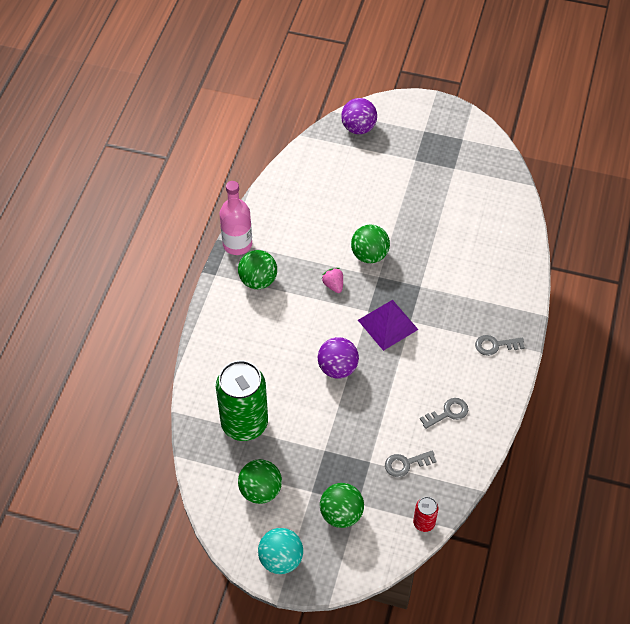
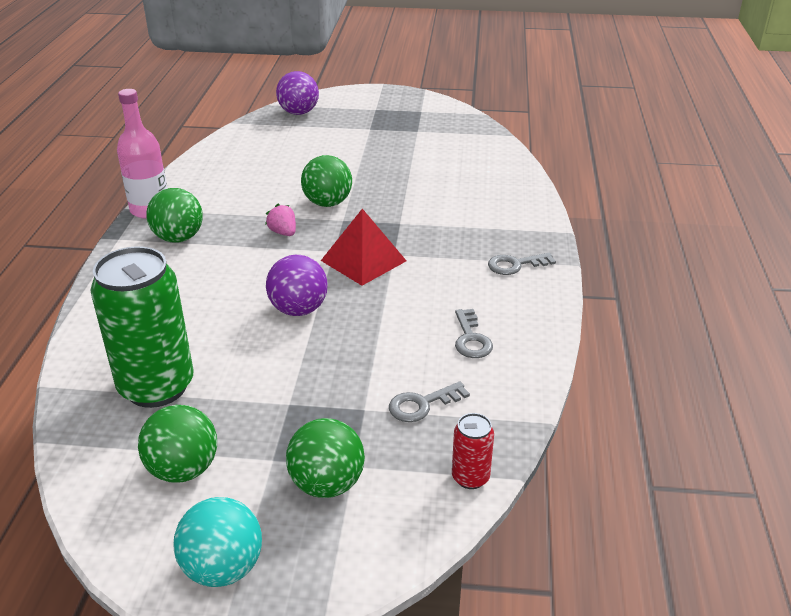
camera: 10 degrees left, 20 degrees down
(388, 324) = (363, 260): purple pyramid -> red pyramid
(448, 413) = (471, 339): grey key -> grey key turned 120 degrees clockwise

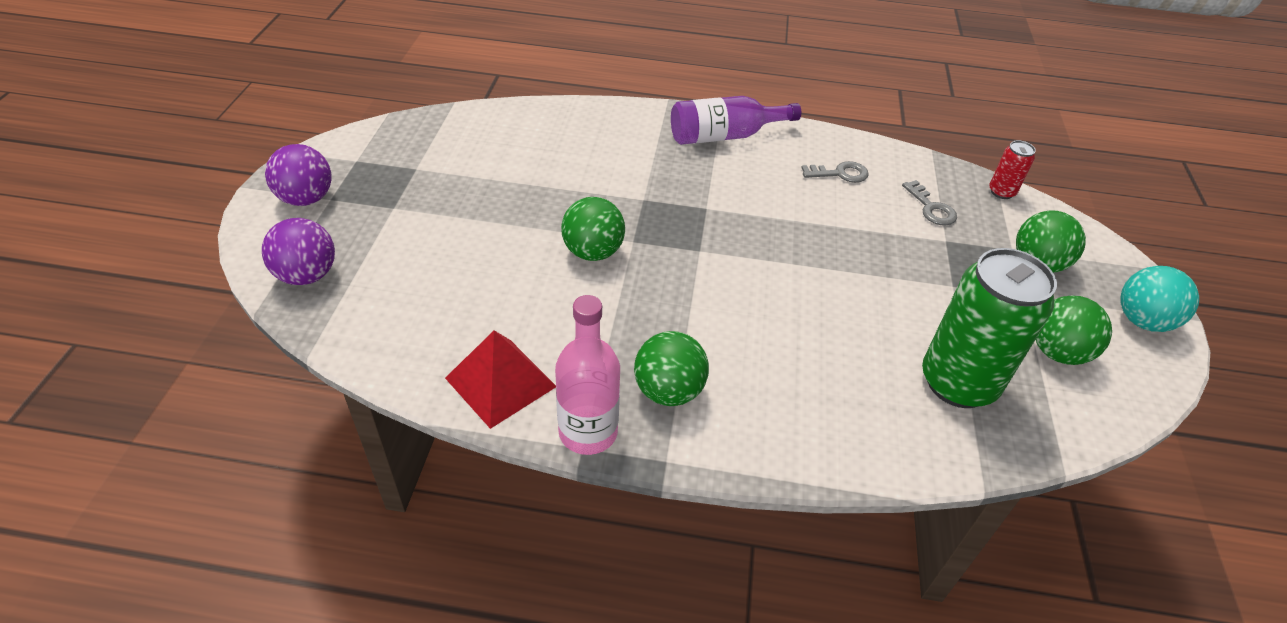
camera: 90 degrees left, 10 degrees up
(283, 232) = (659, 291): pink strawberry -> none
(298, 309) = (812, 278): purple ball -> purple ball (306, 199)
(363, 260) = (719, 229): red pyramid -> red pyramid (500, 382)
(515, 265) = (724, 136): grey key -> purple bottle

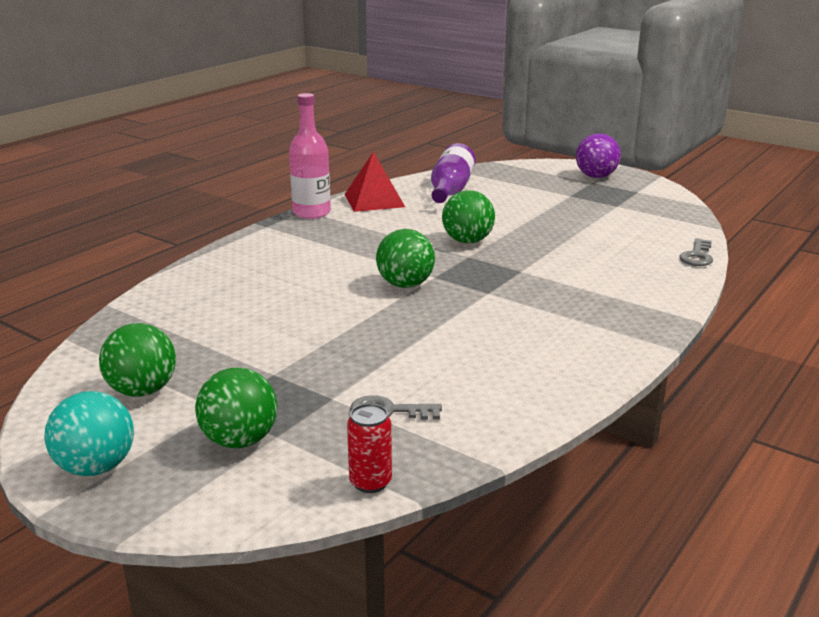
camera: 120 degrees right, 20 degrees down
(307, 275) = (513, 171): purple ball -> none
(668, 391) = (312, 236): green ball -> green ball (405, 285)
(724, 136) = (605, 331): purple bottle -> purple bottle (451, 190)
(840, 174) = (492, 376): grey key -> grey key (697, 256)
(958, 383) = (185, 330): green can -> none

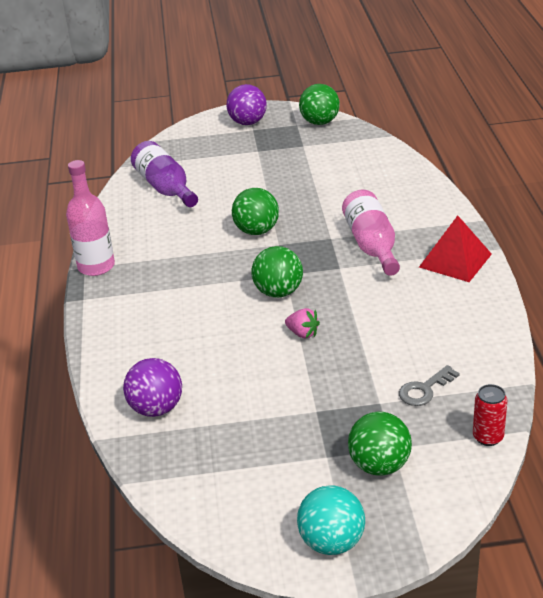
camera: 40 degrees left, 10 degrees up
(142, 391) = (259, 479): green ball -> green ball (320, 122)
(176, 308) = (156, 408): none -> purple ball
(369, 319) = (302, 333): none -> pink strawberry
(374, 200) = (124, 228): red pyramid -> red pyramid (455, 260)
(548, 290) = (371, 245): none -> pink bottle
(697, 256) = (412, 167): grey key -> none

